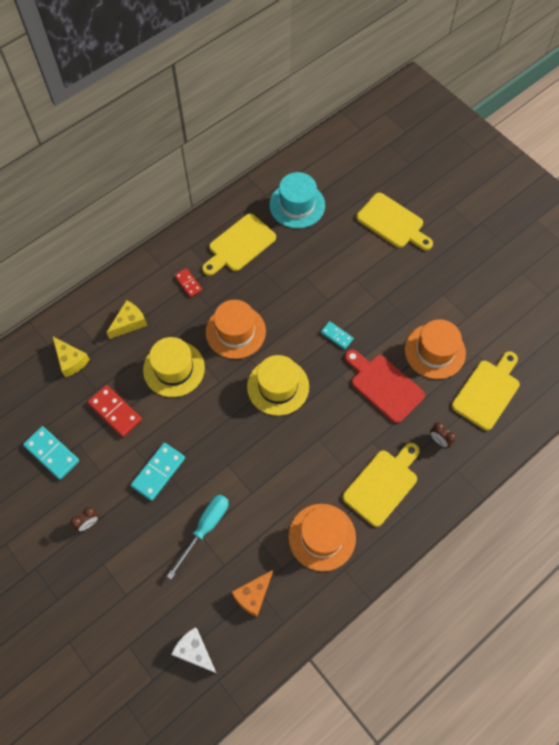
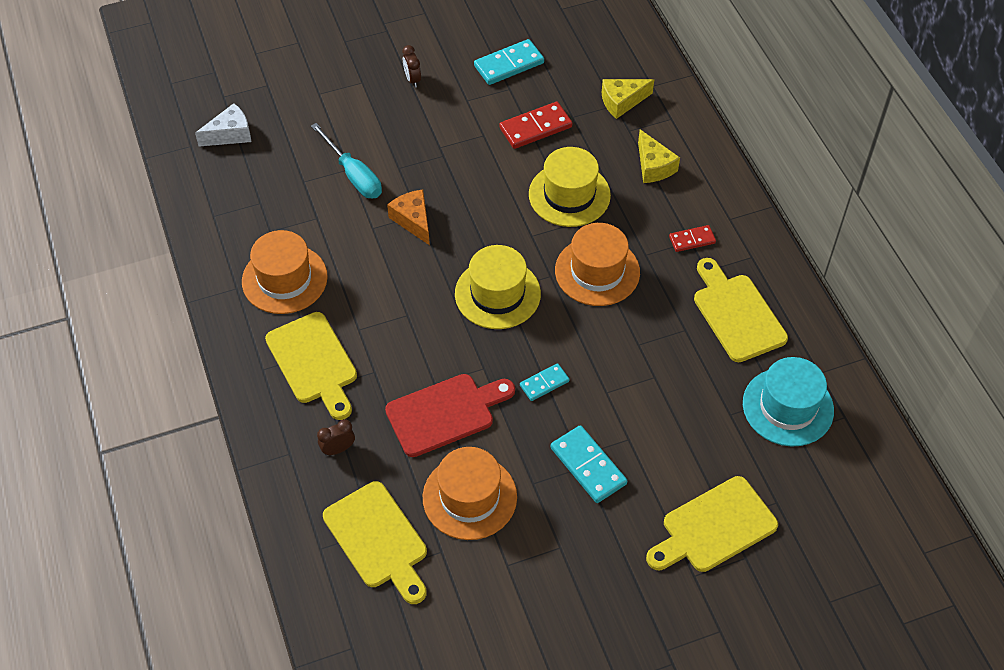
camera: 110 degrees right, 10 degrees down
(158, 472) = (441, 149): turquoise domino -> turquoise domino (588, 466)
(253, 595) = (257, 197): orange cheese -> orange cheese (413, 220)

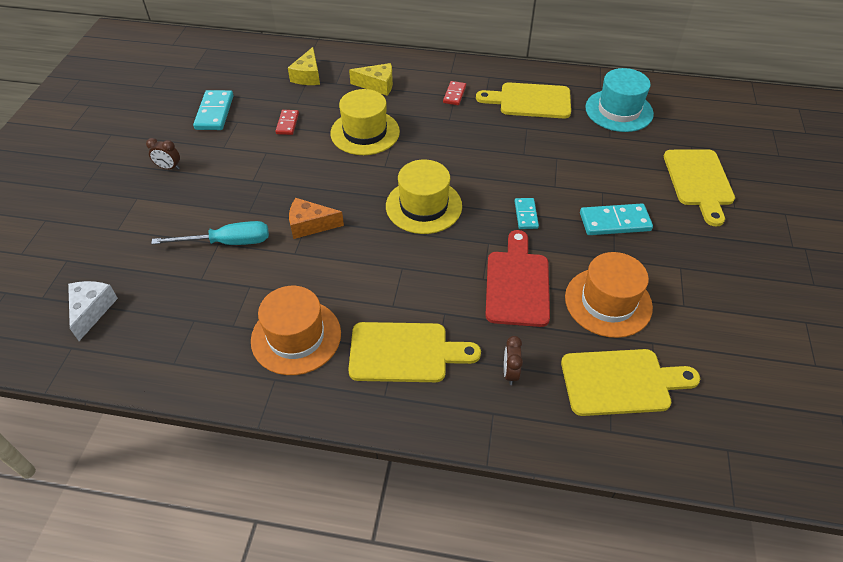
camera: 60 degrees left, 5 degrees down
(535, 127) = (287, 123): red domino -> red domino, size x0.61
(597, 271) = (445, 147): orange hat -> none

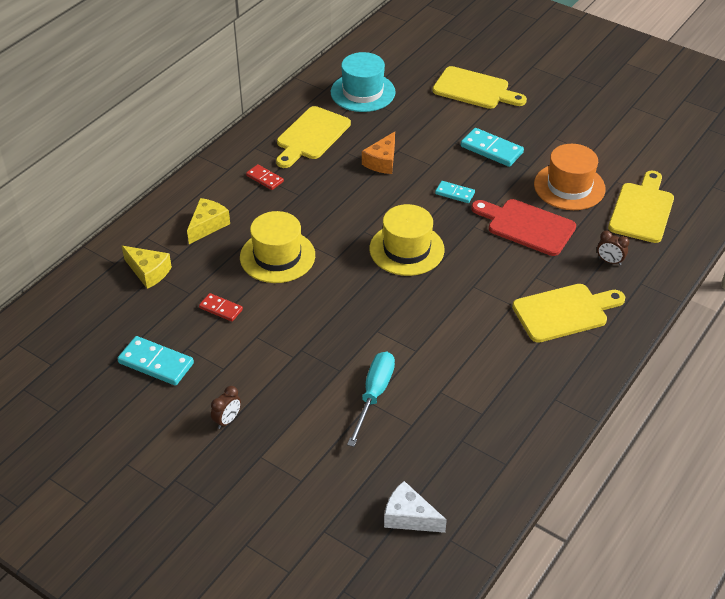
camera: 65 degrees left, 5 degrees down
(296, 337) = (516, 374): orange hat -> none
(310, 225) = (385, 330): orange cheese -> orange cheese (382, 161)
(405, 353) = (564, 312): yellow cutting board -> yellow cutting board turned 45 degrees clockwise
(614, 222) = (491, 150): turquoise domino -> turquoise domino turned 75 degrees counterclockwise

